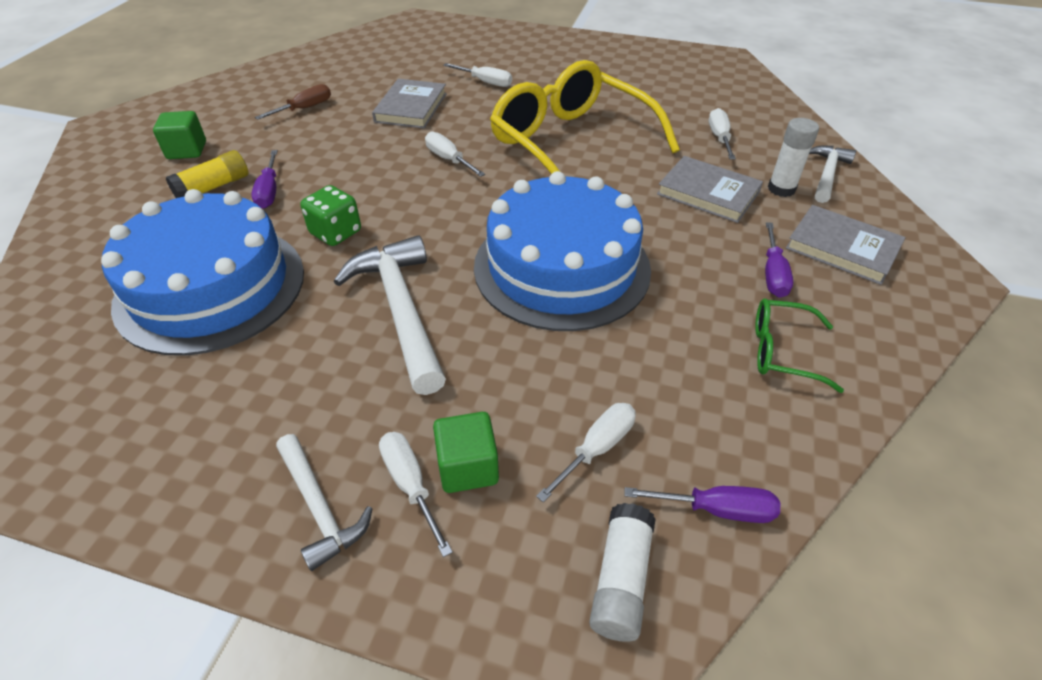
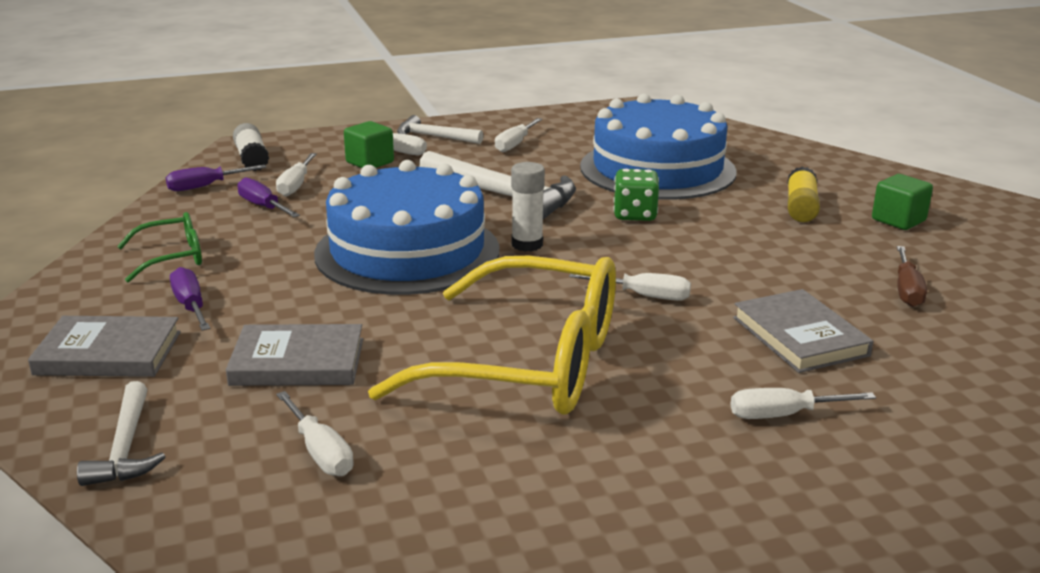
camera: 145 degrees right, 20 degrees down
(256, 420) = (515, 144): none -> white screwdriver
(269, 191) = (750, 219): purple screwdriver -> purple screwdriver (263, 207)
(781, 189) = (196, 400): white glue stick -> white glue stick (527, 244)

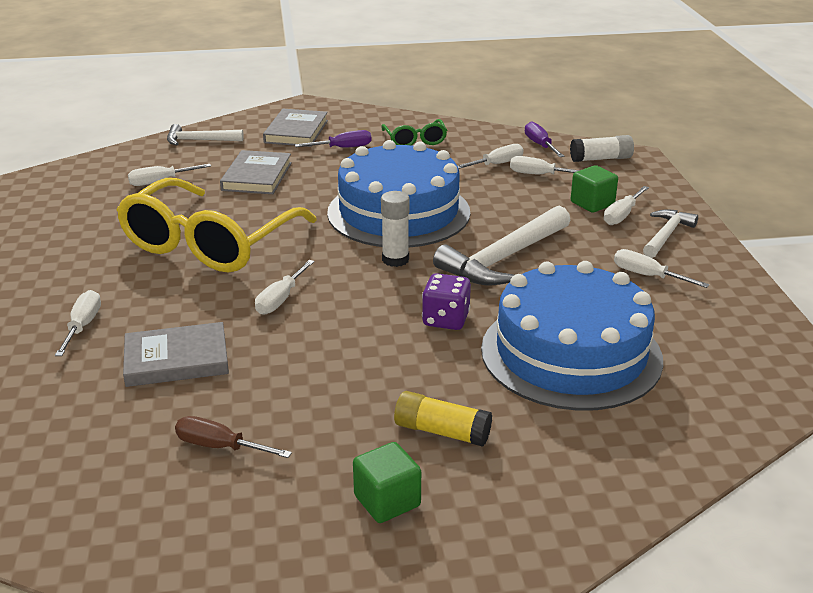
camera: 100 degrees right, 5 degrees up
(263, 207) = (496, 164): purple screwdriver -> white screwdriver
(635, 215) = (445, 320): green dice -> purple dice

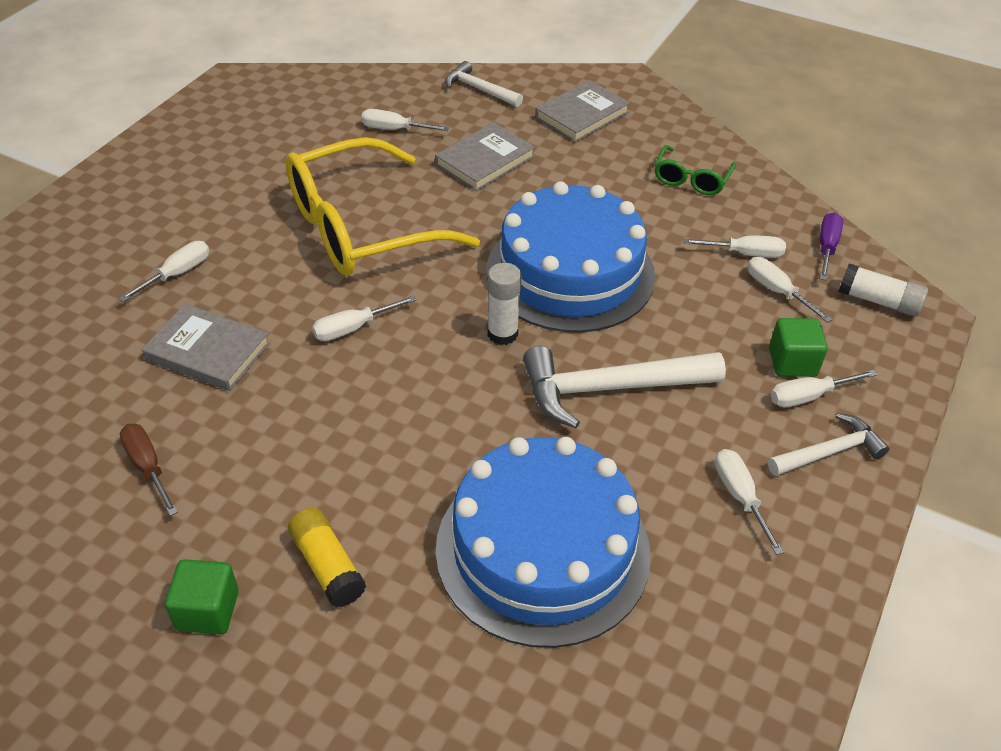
camera: 35 degrees right, 15 degrees up
(343, 148) = (605, 158): purple screwdriver -> none
(445, 320) = (470, 436): purple dice -> none

